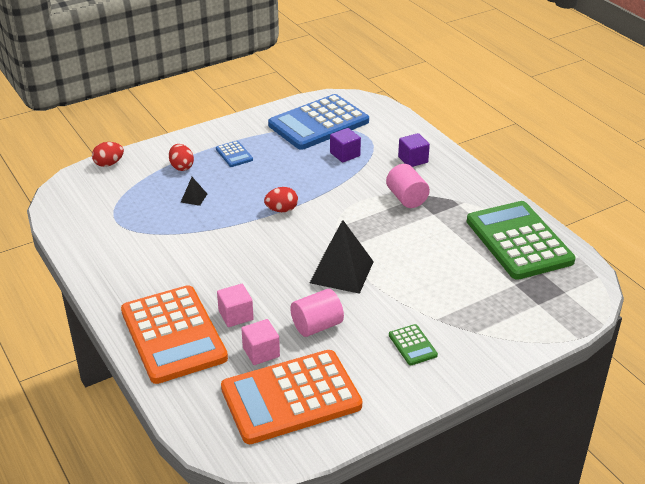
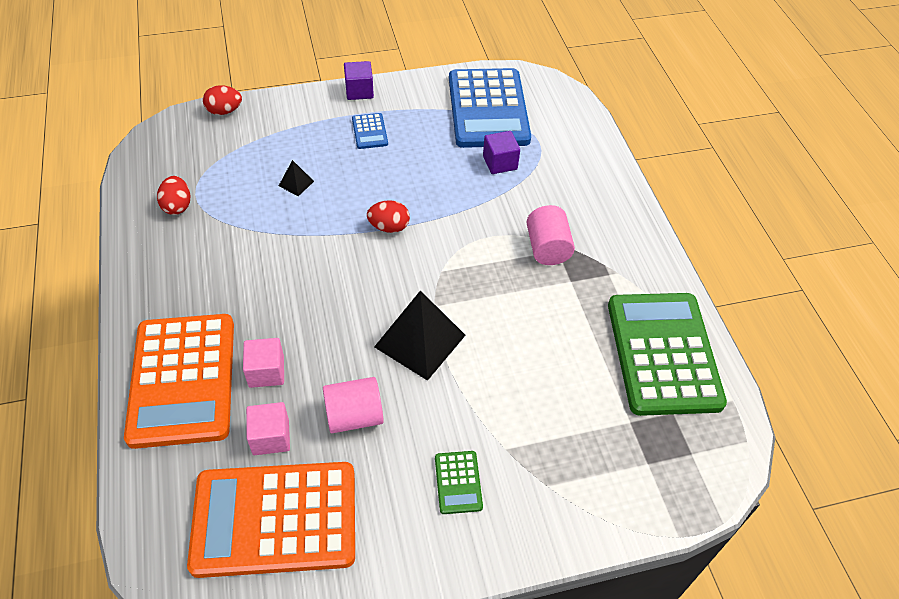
camera: 15 degrees right, 15 degrees up
(181, 167) = (302, 135): red egg -> red egg (177, 206)
(318, 123) = (488, 109): blue calculator -> blue calculator turned 75 degrees counterclockwise
(413, 160) = (580, 191): purple cube -> purple cube (359, 91)

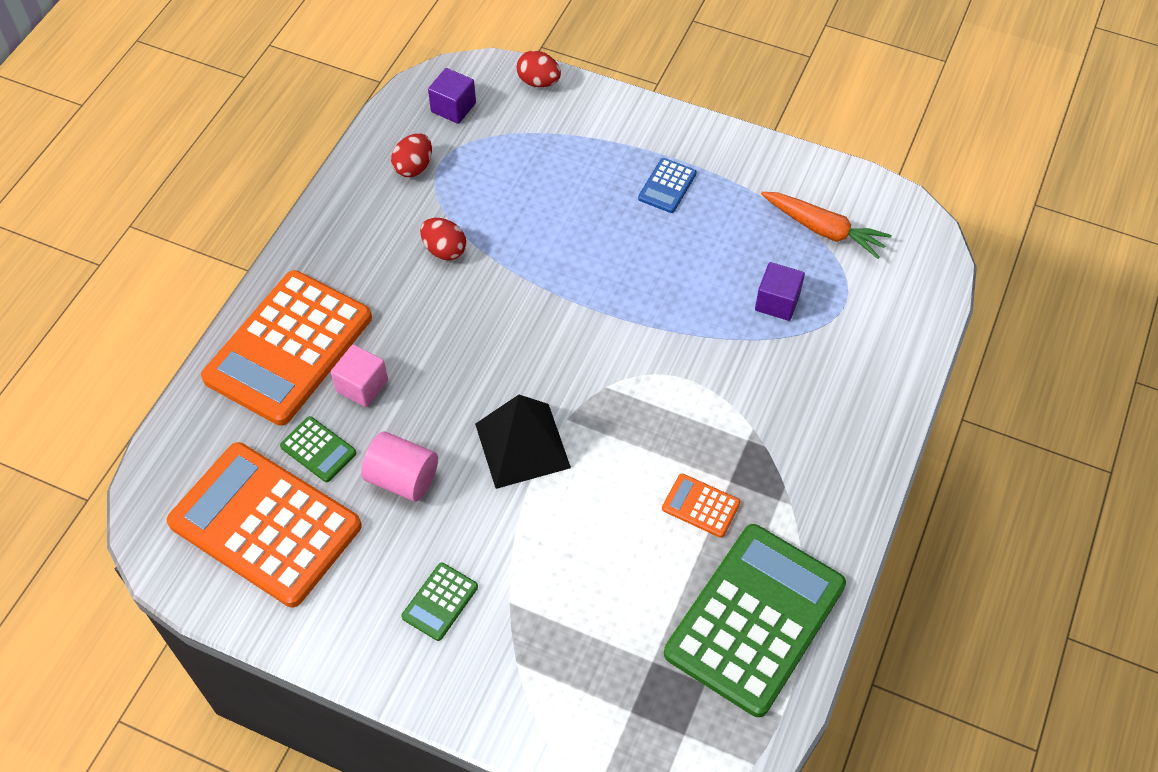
camera: 40 degrees right, 5 degrees up
(271, 437) = (318, 450): pink cube -> green calculator
(296, 183) = (543, 205): black pyramid -> none
(359, 91) = (697, 130): purple cube -> purple cube (453, 107)
(389, 227) = (594, 307): red egg -> red egg (444, 250)
(488, 109) = (823, 229): blue calculator -> orange carrot
(547, 248) = (739, 430): pink cylinder -> none
(568, 307) = (701, 506): none -> orange calculator

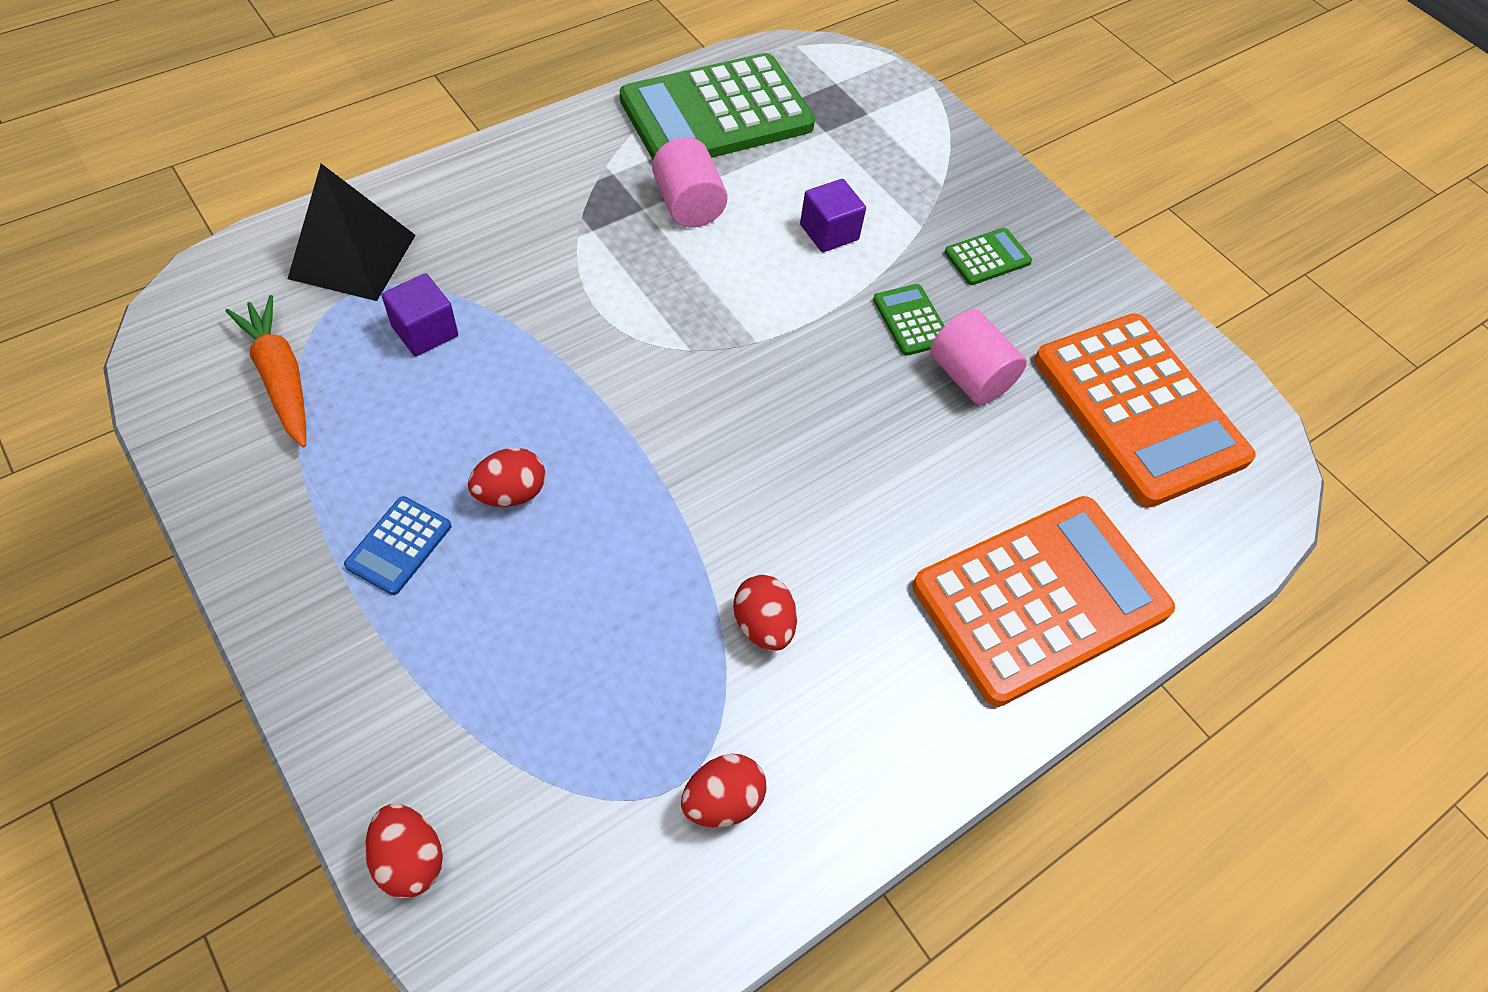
camera: 155 degrees left, 0 degrees up
(318, 450) = (1051, 454): green calculator -> green calculator (911, 320)
(362, 386) = (967, 499): pink cube -> none
(453, 107) = (584, 892): purple cube -> purple cube (829, 232)
(522, 445) = (822, 342): black pyramid -> black pyramid (353, 256)
(635, 241) = (511, 493): none -> red egg
(667, 186) = (399, 546): blue calculator -> blue calculator turned 150 degrees clockwise
(701, 506) = (688, 205): orange calculator -> pink cylinder

